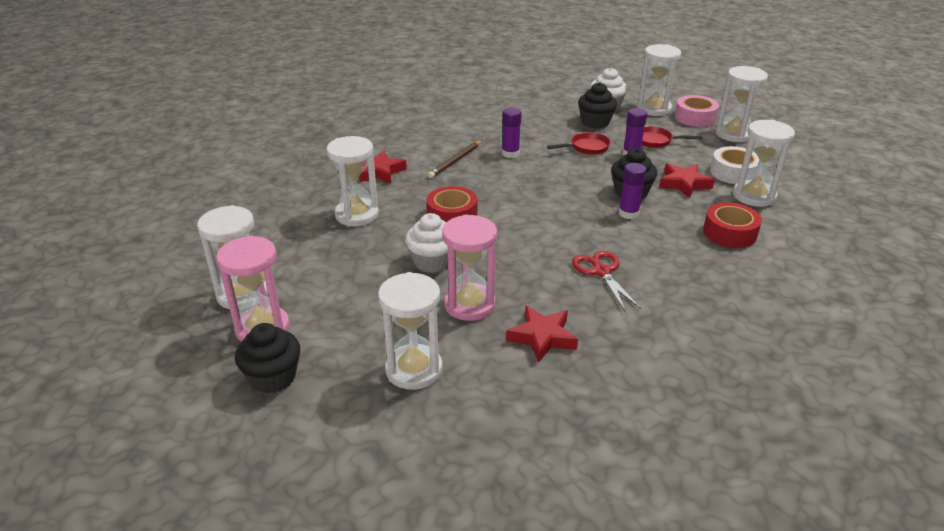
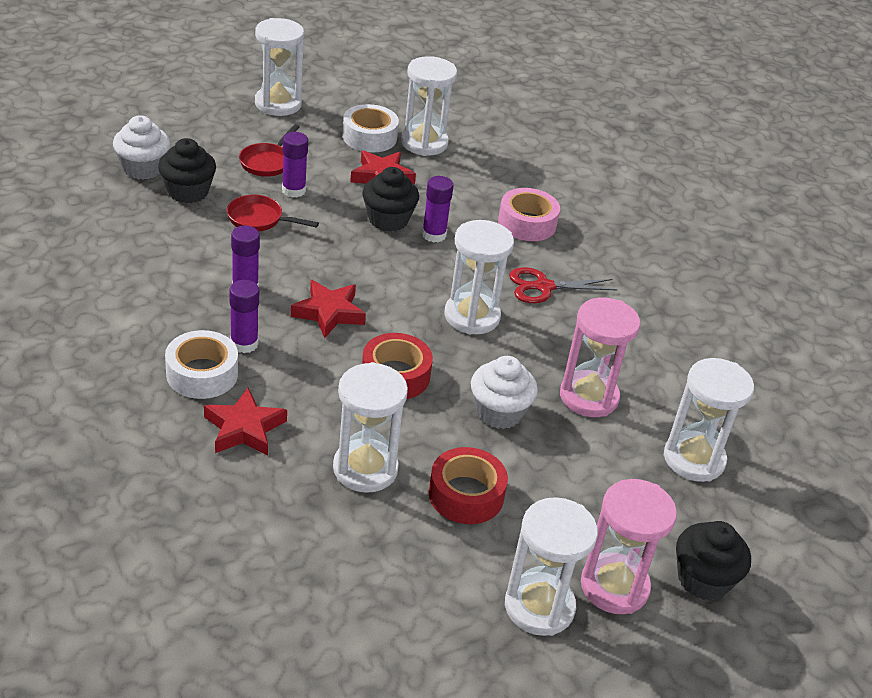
camera: 85 degrees left, 5 degrees up
(421, 153) = (202, 374): none -> white tape
(456, 161) = (244, 344): brown pencil -> purple glue stick
(542, 337) = (648, 356): red star -> red star (329, 313)
(586, 147) = (259, 219): red pan -> red pan turned 60 degrees counterclockwise
(654, 109) = (175, 135): white hourglass -> white hourglass (472, 316)
(695, 118) = (219, 114): pink tape -> pink tape (527, 223)
(729, 233) = (490, 183): red tape -> red tape (466, 495)

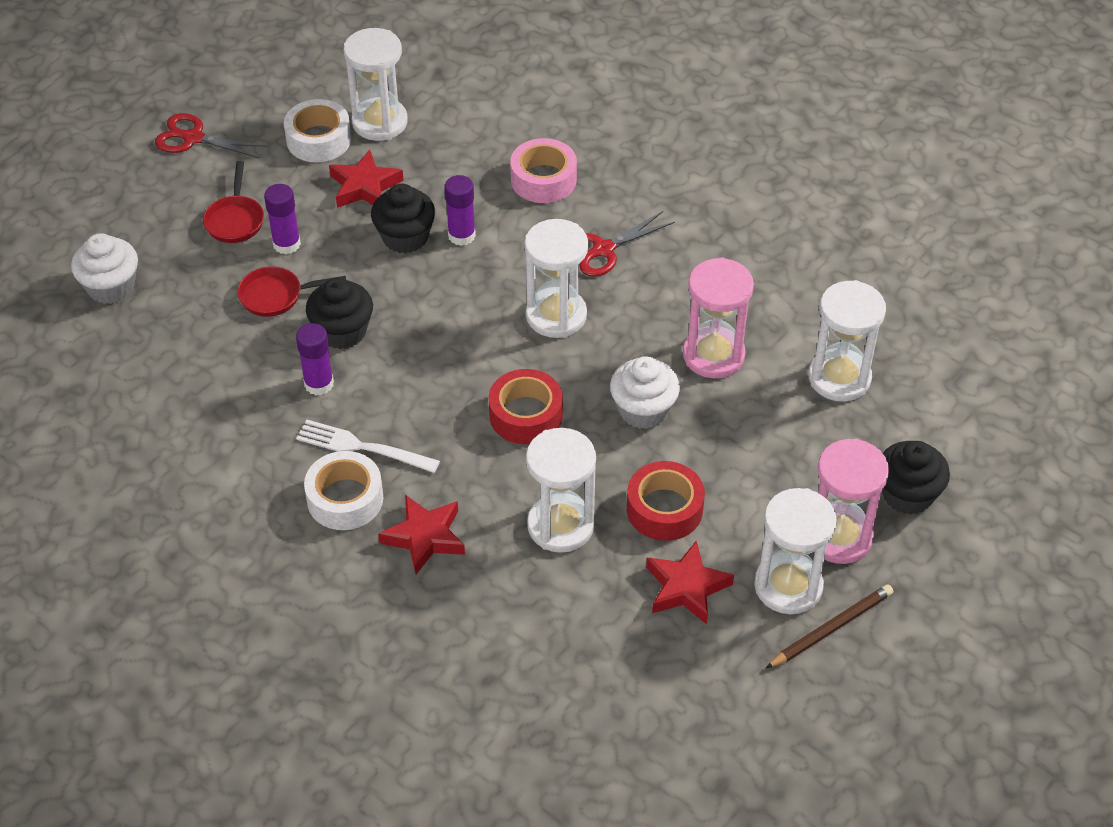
camera: 20 degrees left, 10 degrees up
(188, 192) = (179, 295): black cupcake -> black cupcake (342, 331)
(244, 344) = (362, 447): purple glue stick -> white fork
(278, 104) = (193, 138): white hourglass -> red scissors
(329, 313) = (419, 375): red star -> red star (686, 587)
(557, 661) = (831, 628): none -> brown pencil

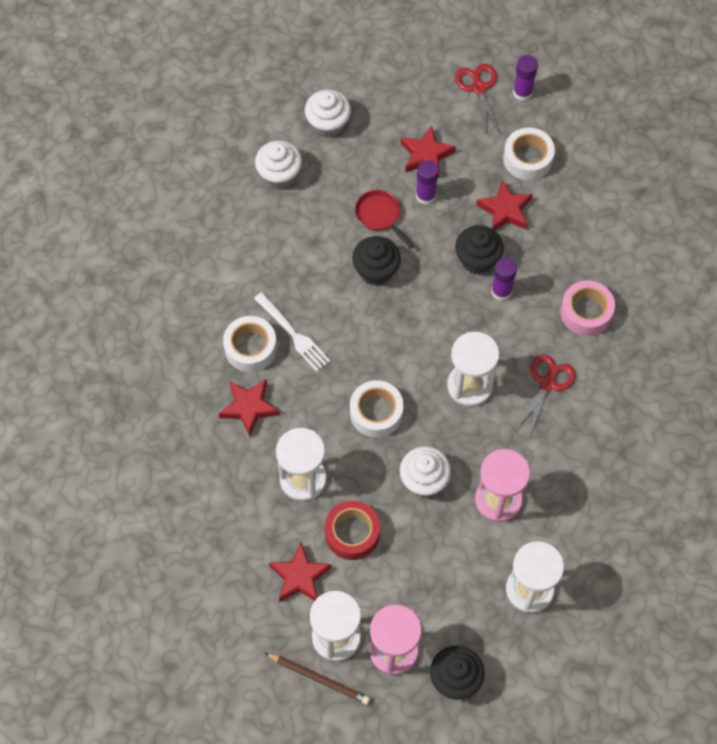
camera: 60 degrees right, 15 degrees up
(135, 363) = (279, 174): none -> white cupcake
(235, 220) = (426, 155): red pan -> red star
(319, 384) = (326, 282): purple glue stick -> purple glue stick (522, 92)
(362, 447) = (294, 334): white fork -> white fork turned 150 degrees clockwise
(380, 122) = (569, 184): white hourglass -> none
(526, 415) = (376, 412): red tape -> white tape
(603, 250) = (547, 383): red scissors -> red scissors turned 90 degrees clockwise

